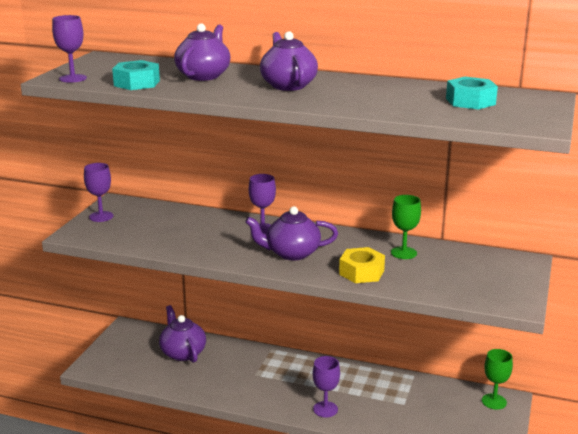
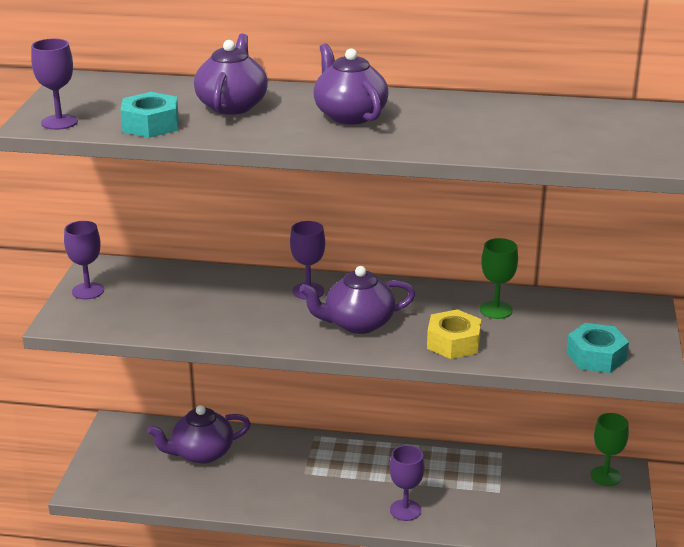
camera: 10 degrees left, 5 degrees up
(182, 353) = (201, 453): purple teapot -> purple teapot turned 75 degrees counterclockwise
(470, 101) = (585, 127): turquoise nut -> turquoise nut (596, 356)

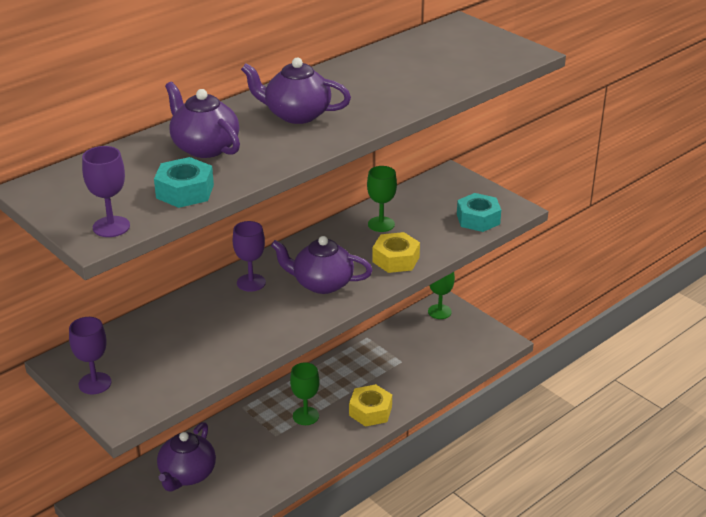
camera: 50 degrees left, 5 degrees up
(349, 476) = (305, 416): none -> green goblet
(357, 323) = (322, 283): purple teapot -> purple teapot turned 75 degrees clockwise
(405, 510) = (370, 411): purple goblet -> yellow nut

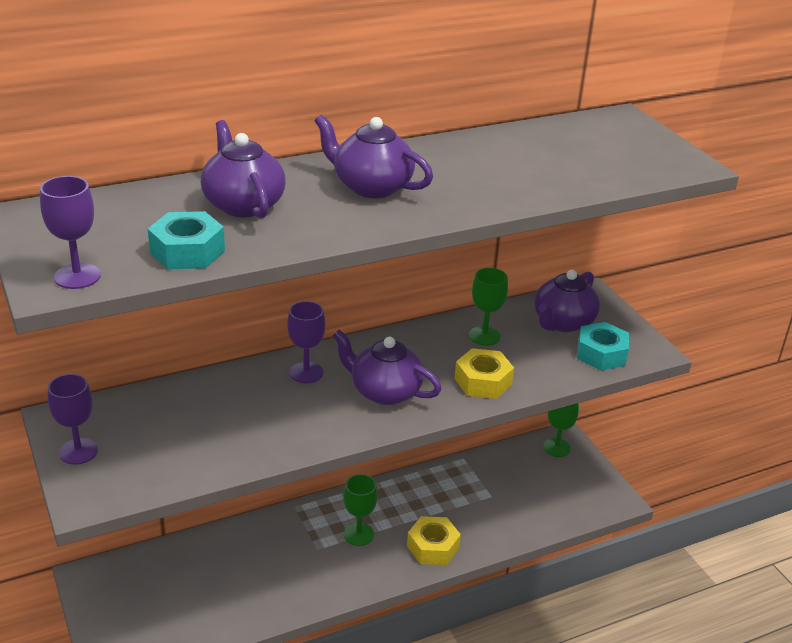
camera: 15 degrees right, 0 degrees up
(187, 474) = (203, 570): purple teapot -> purple teapot (562, 323)

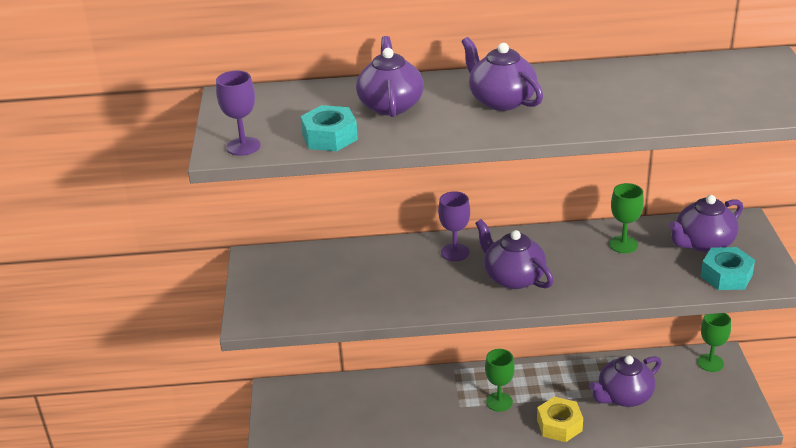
camera: 25 degrees right, 0 degrees up
(78, 451) = (258, 284): purple goblet -> none
(483, 381) = (603, 283): yellow nut -> none
(486, 501) = (624, 396): none -> purple teapot

